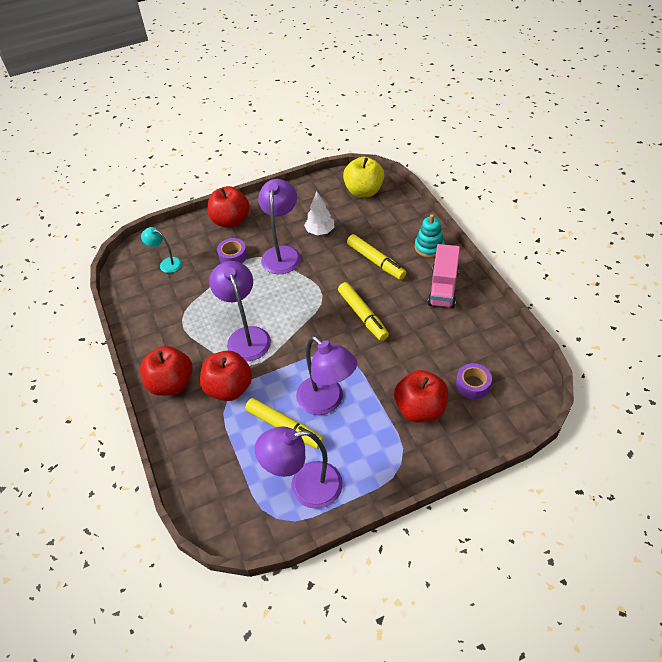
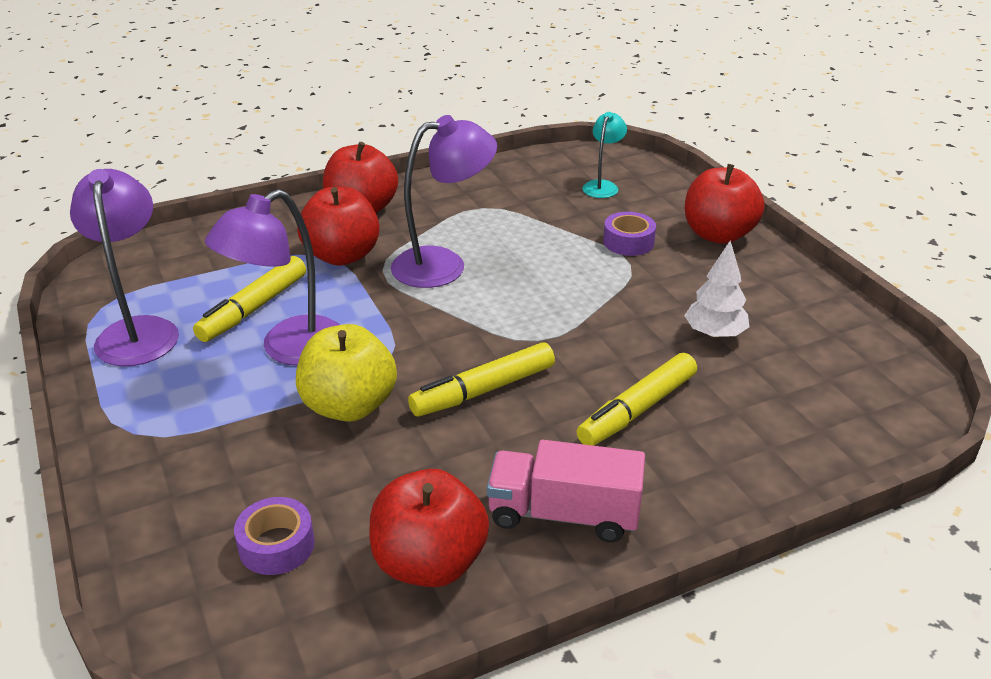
camera: 85 degrees right, 15 degrees down
(282, 253) = (643, 292): purple lamp -> none
(363, 191) = (866, 394): yellow apple -> yellow apple (349, 406)
(420, 409) = (240, 461): red apple -> red apple (429, 563)
(429, 247) = (697, 497): turquoise stacking toy -> none

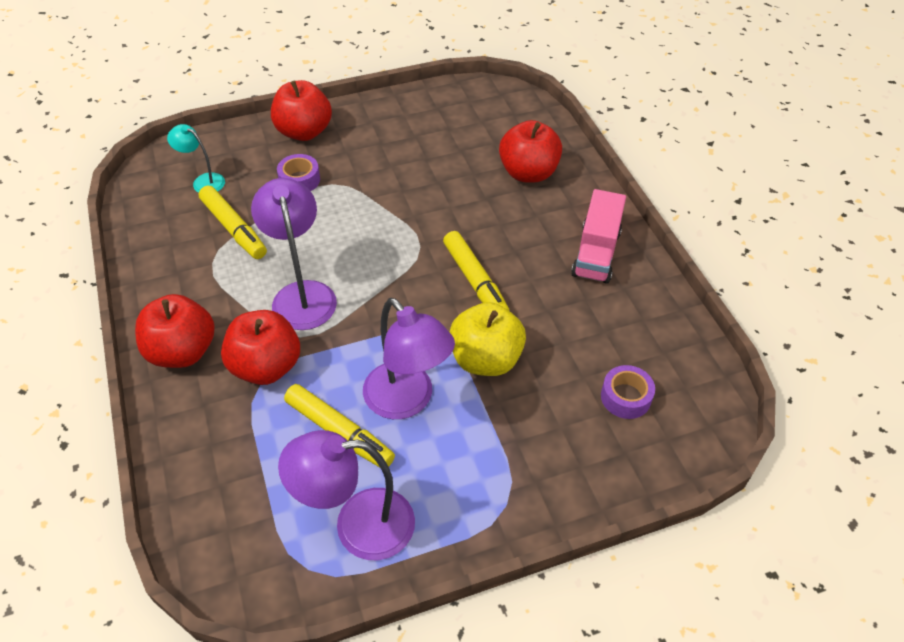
camera: 85 degrees left, 15 degrees up
(429, 563) = (637, 318): red apple -> red apple (528, 173)
(637, 410) = (503, 207): yellow marker -> yellow marker (234, 228)
(714, 334) = (428, 158): white tree -> none

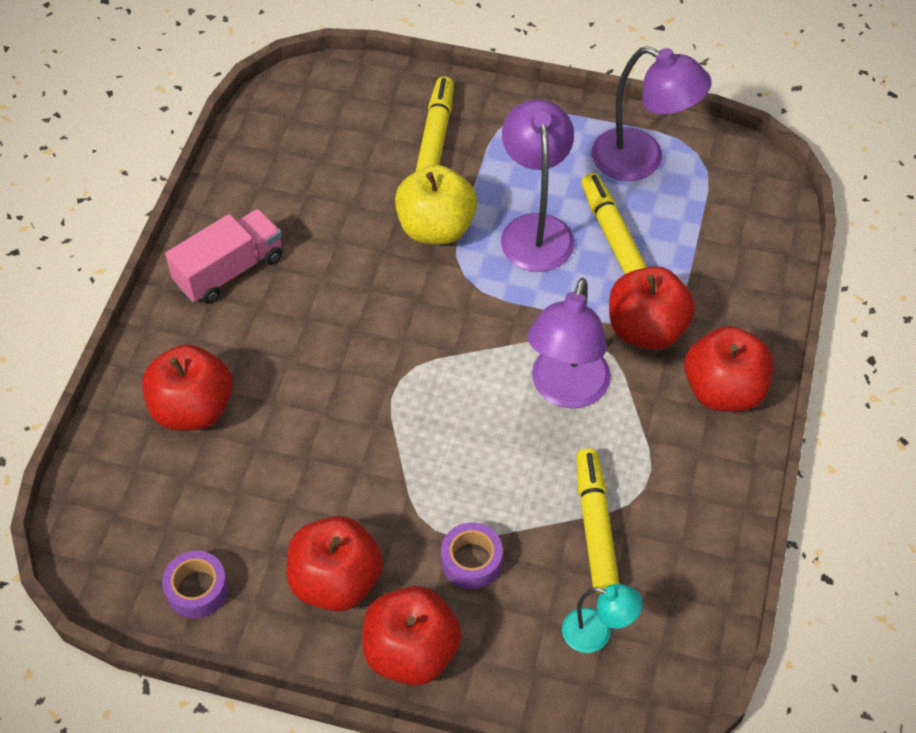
camera: 145 degrees left, 5 degrees up
(203, 181) = (597, 633): turquoise lamp -> turquoise lamp turned 45 degrees counterclockwise
(369, 140) = (336, 581): none -> red apple
(475, 281) = (377, 307): yellow marker -> yellow marker (435, 136)
(625, 397) = (347, 137): purple tape -> purple tape (197, 589)

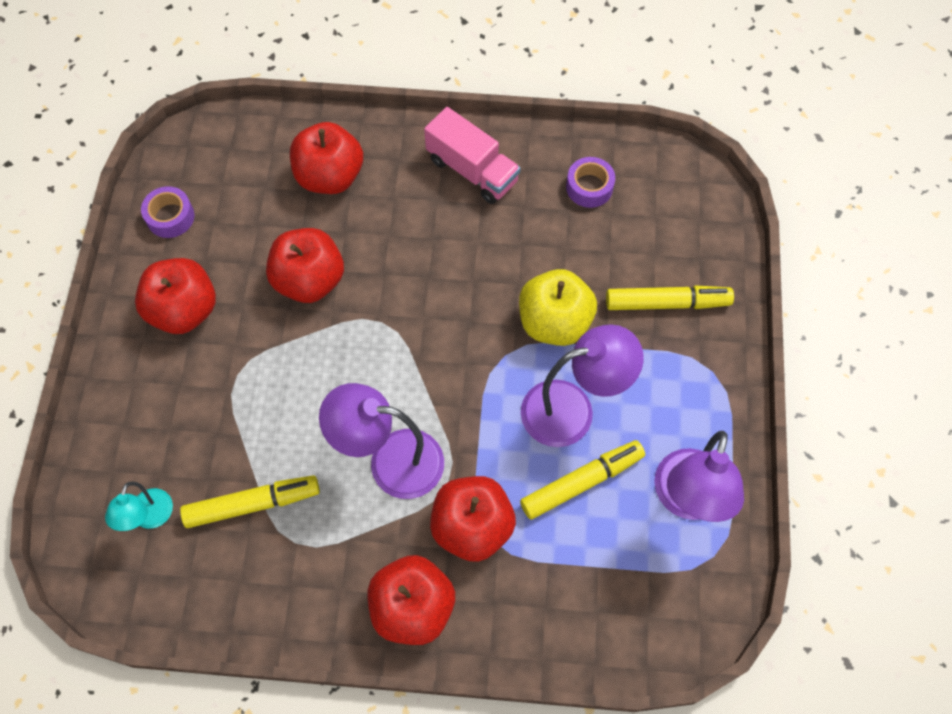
camera: 80 degrees right, 10 degrees up
(411, 652) = (126, 376): red apple -> red apple (309, 280)
(471, 561) = (210, 408): purple tape -> purple tape (589, 187)

